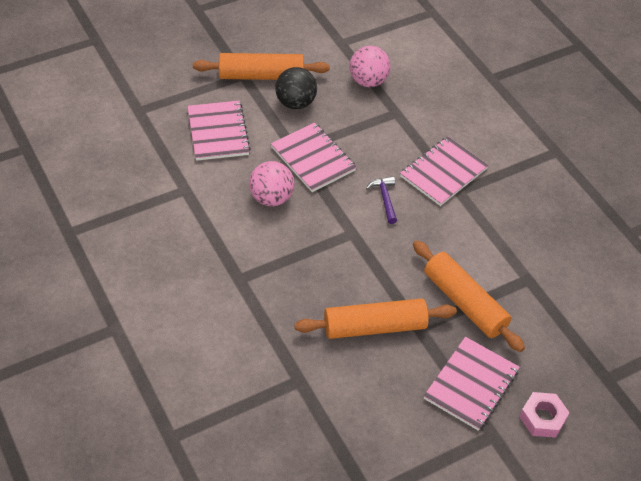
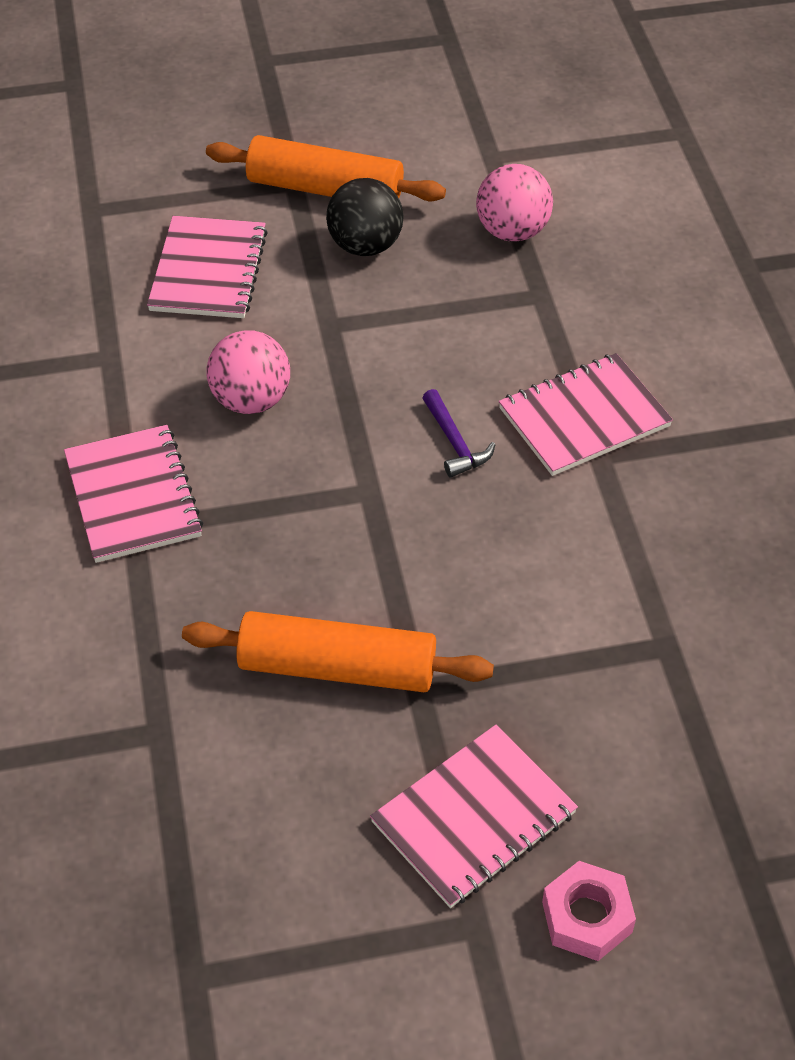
camera: 20 degrees right, 0 degrees up
(313, 159) = (354, 347): pink notebook -> pink notebook (133, 496)
(385, 199) = (454, 442): purple hammer -> purple hammer turned 150 degrees clockwise
(464, 302) = (525, 662): orange rolling pin -> none

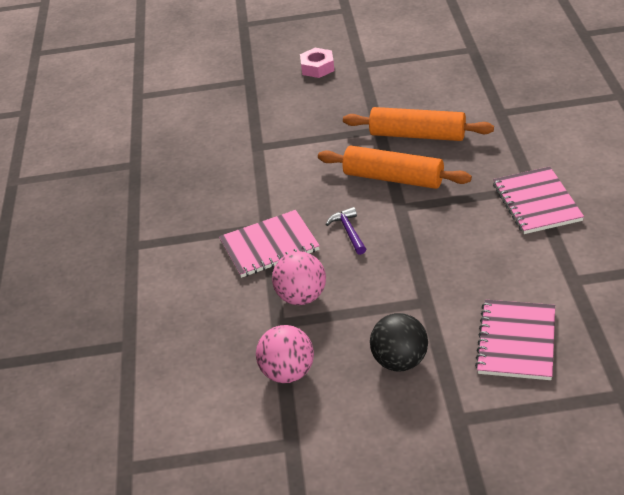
camera: 170 degrees left, 10 degrees down
(251, 400) = (474, 254): pink ball -> pink ball (301, 297)
(325, 189) = (431, 412): orange rolling pin -> orange rolling pin (393, 178)
(473, 818) = (358, 91): pink notebook -> none

